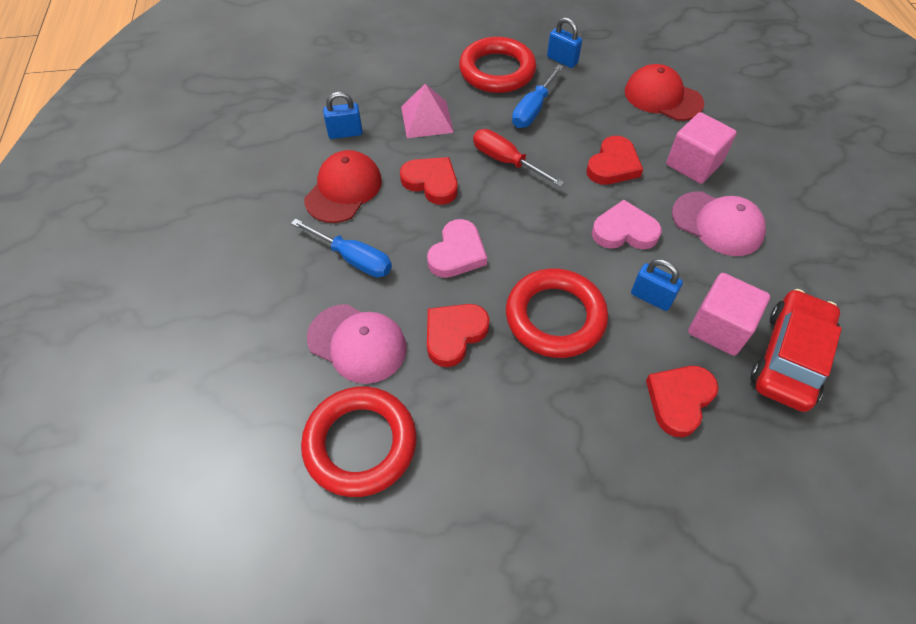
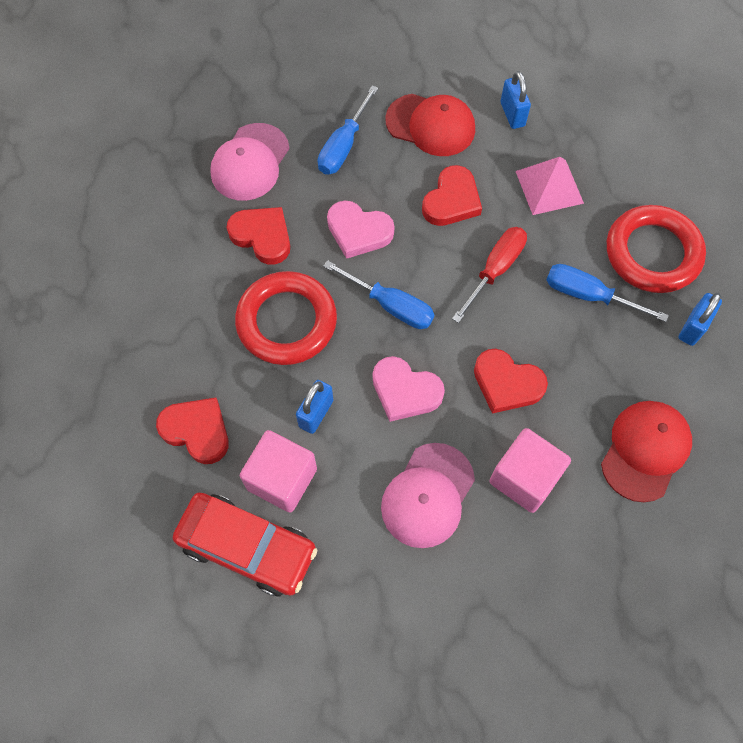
camera: 85 degrees right, 10 degrees up
(360, 443) = (155, 178): red ring -> none
(539, 234) = (391, 306): none -> blue screwdriver
(624, 231) = (405, 391): pink heart -> pink heart turned 120 degrees clockwise

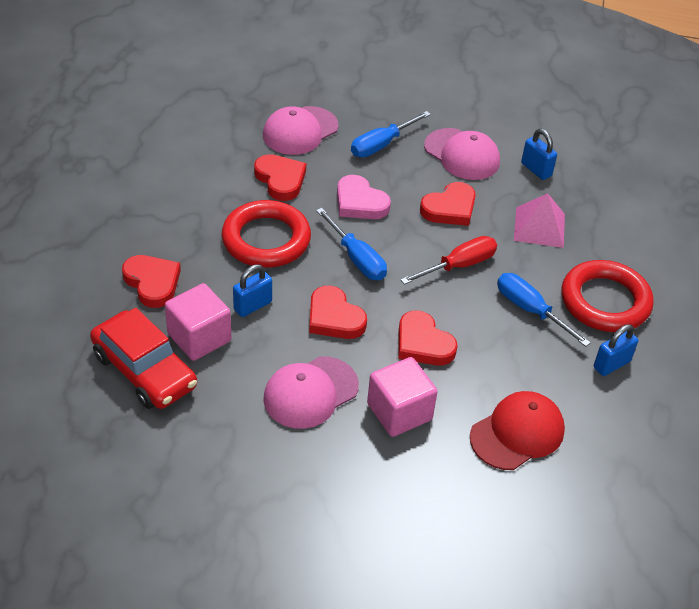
camera: 20 degrees right, 20 degrees down
(405, 391) = (334, 318): pink heart -> red heart
(430, 125) = (462, 154): red cap -> pink cap
(512, 114) = (536, 169): blue padlock -> blue padlock turned 45 degrees counterclockwise

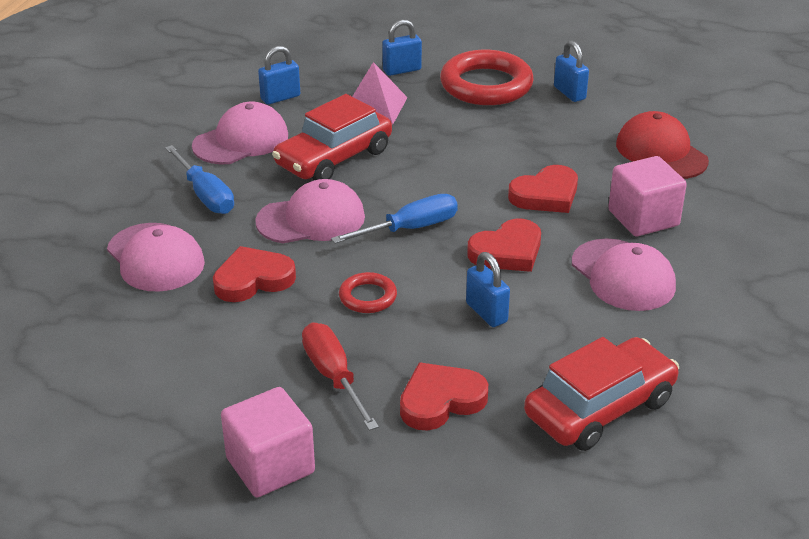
camera: 80 degrees left, 10 degrees down
(199, 337) = (541, 359): pink cube -> pink cube (270, 465)
(266, 239) = (368, 297): red ring -> red ring, size x0.49
(360, 202) = (311, 219): pink heart -> pink cap
(450, 208) = (334, 158): red heart -> red car
(459, 265) = (428, 161): red screwdriver -> red screwdriver (333, 376)
(529, 309) = (496, 127): blue screwdriver -> none
(612, 242) = (402, 70): none -> blue padlock

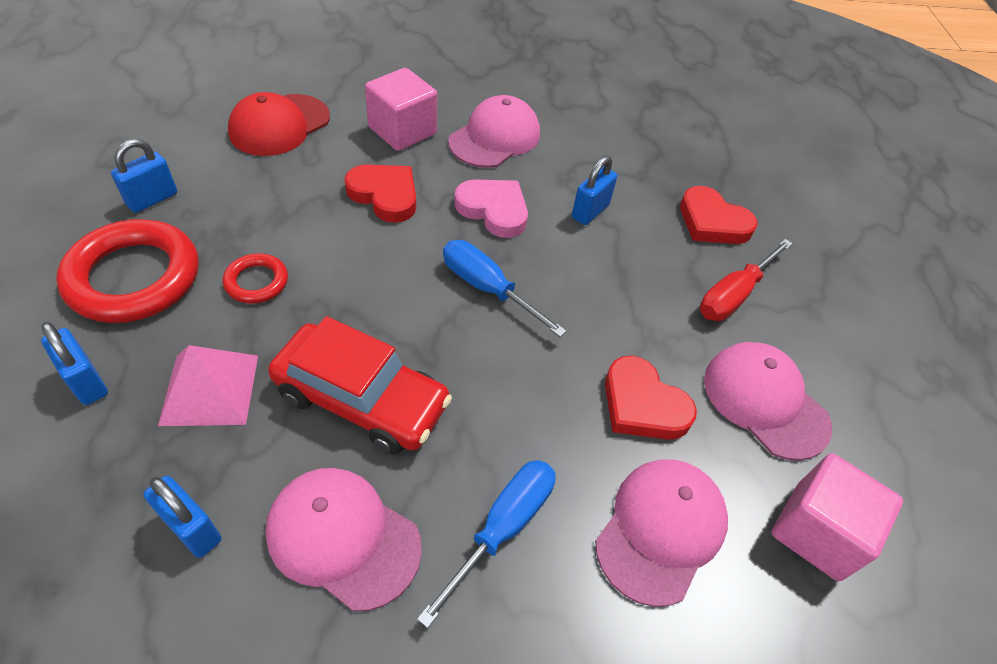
camera: 115 degrees left, 15 degrees up
(270, 465) = (855, 309): pink cube -> pink cube (817, 531)
(311, 219) = (507, 383): pink cap -> pink cap (765, 401)
(368, 297) = (615, 297): red ring -> red ring (256, 282)
(507, 251) = (493, 210): red heart -> pink heart
(600, 408) = (660, 139): red car -> none

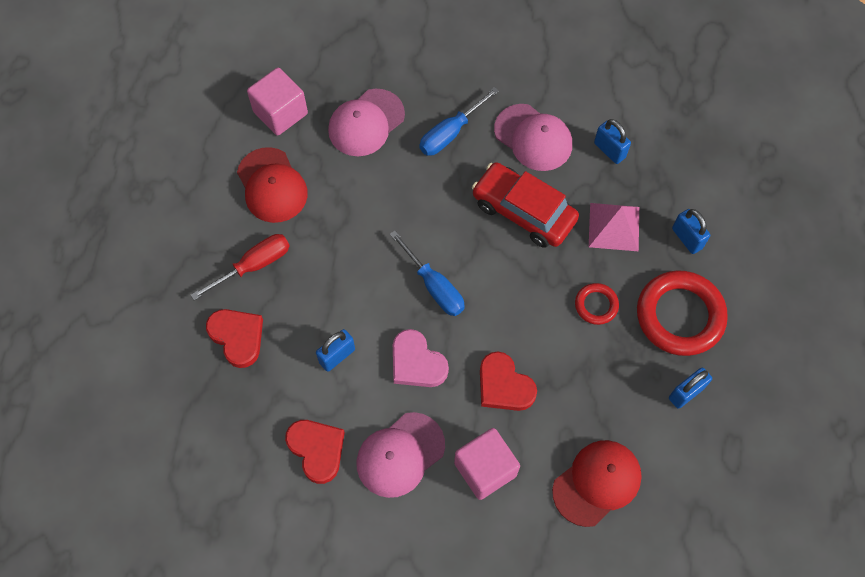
camera: 165 degrees left, 15 degrees up
(642, 405) = (351, 191): red heart -> red heart (317, 450)
(765, 401) = (272, 185): pink cap -> red cap

